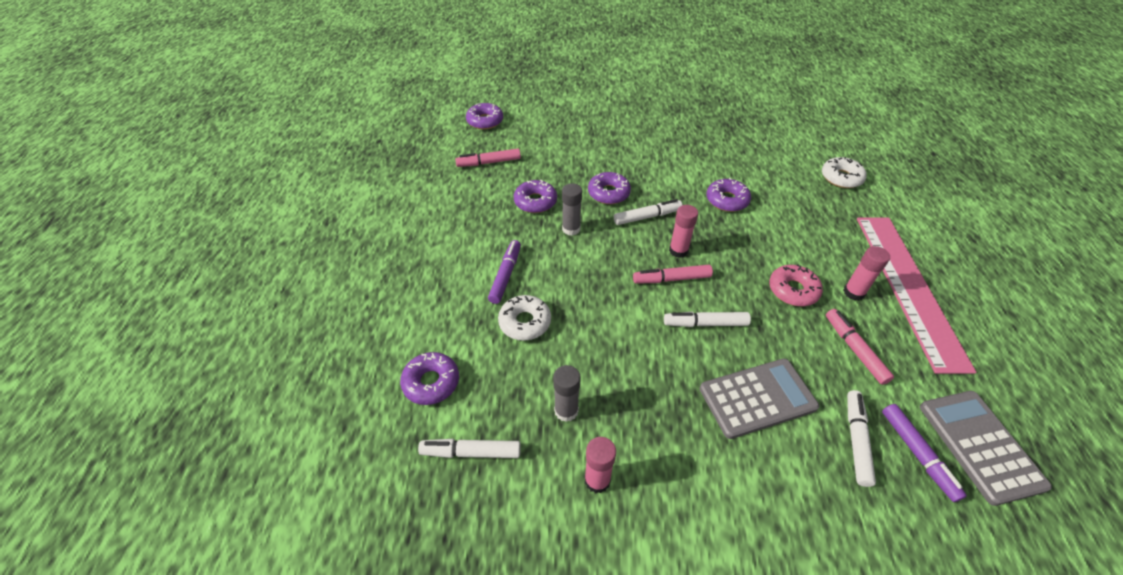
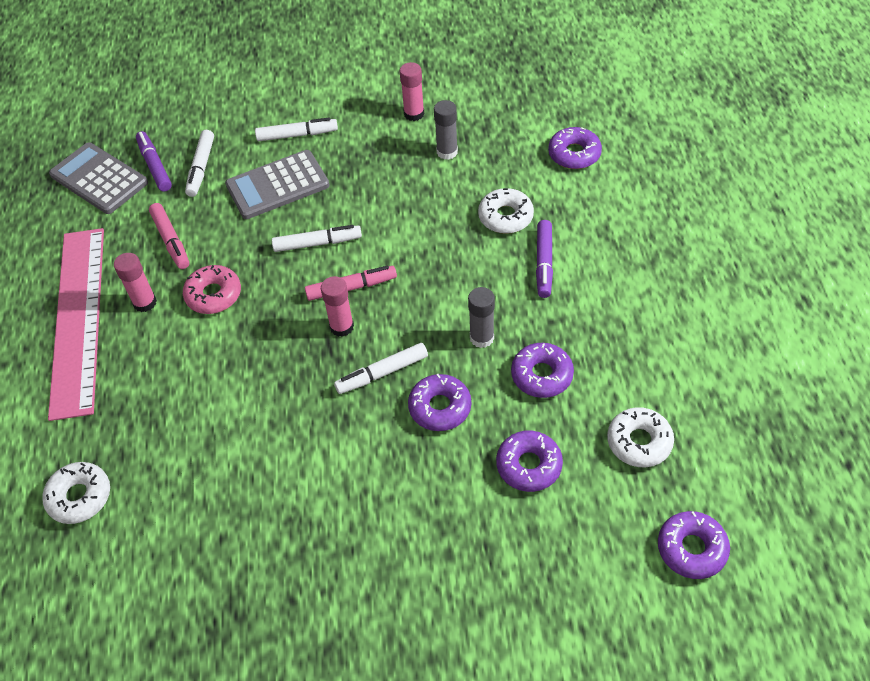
camera: 175 degrees right, 5 degrees up
(471, 452) = (517, 115): white marker -> white marker (297, 135)
(489, 162) = (639, 442): pink marker -> white donut
(727, 200) = (267, 421): purple donut -> purple donut (529, 465)
(980, 445) = (99, 179): grey calculator -> grey calculator turned 150 degrees clockwise

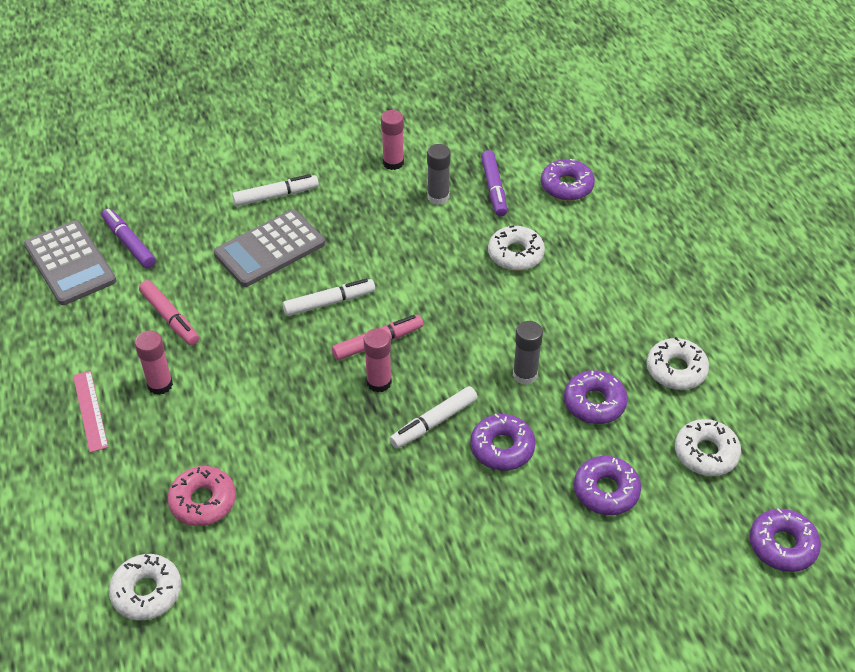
camera: 15 degrees left, 5 degrees down
(78, 319) = (90, 410): pink ruler -> pink ruler, size x0.40
(99, 179) = (70, 263): grey calculator -> grey calculator turned 150 degrees counterclockwise
(201, 167) = (181, 239): white marker -> none
(213, 295) = (233, 367): pink donut -> pink donut (203, 501)
(544, 263) = (566, 295): purple marker -> purple marker (494, 188)
(632, 352) = (676, 370): none -> white donut

